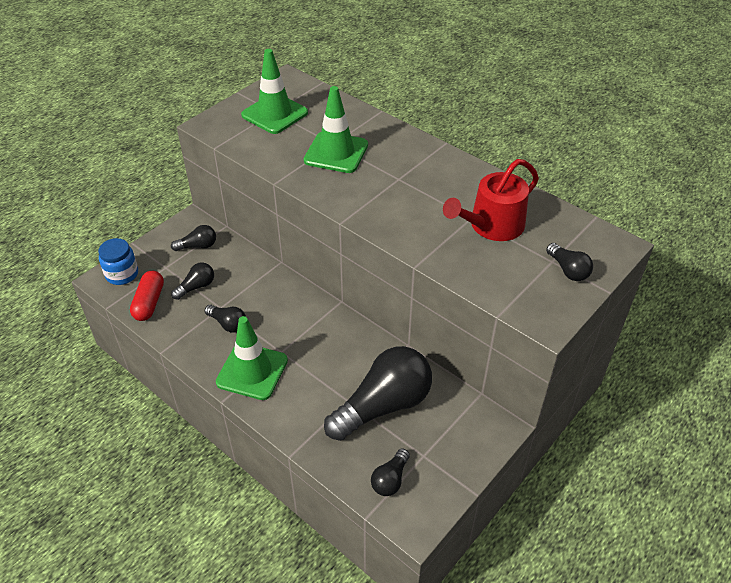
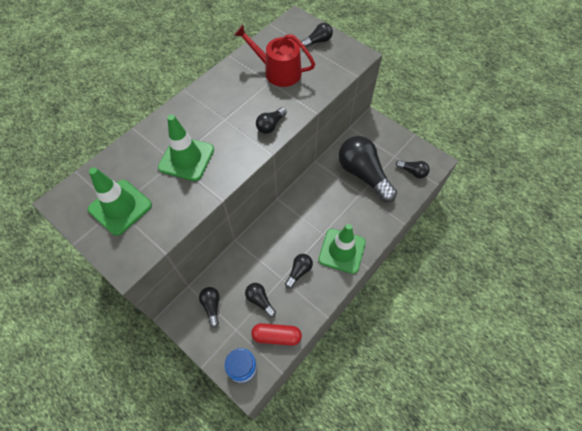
camera: 90 degrees left, 15 degrees up
(388, 220) = (270, 125): none -> black light bulb
(492, 226) = (278, 71): red watering can -> red watering can turned 150 degrees clockwise

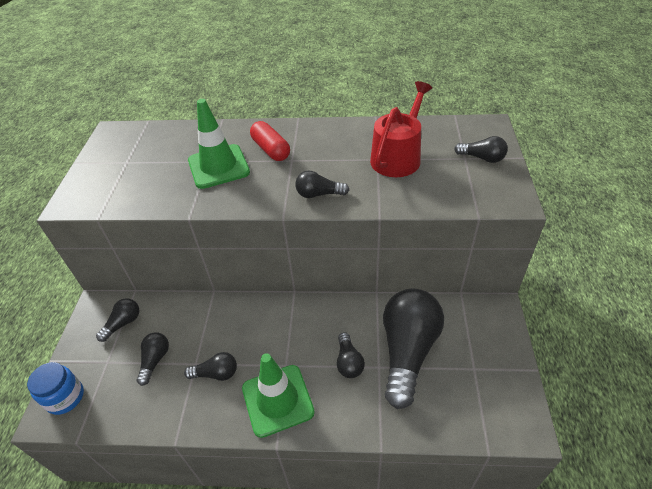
camera: 55 degrees right, 15 degrees down
(120, 207) = (129, 163): green traffic cone -> none
(276, 336) = (119, 405): red capsule -> red capsule (271, 149)
(278, 71) = (398, 157): red watering can -> red watering can turned 45 degrees clockwise
(412, 172) = (473, 407): black light bulb -> black light bulb (349, 362)

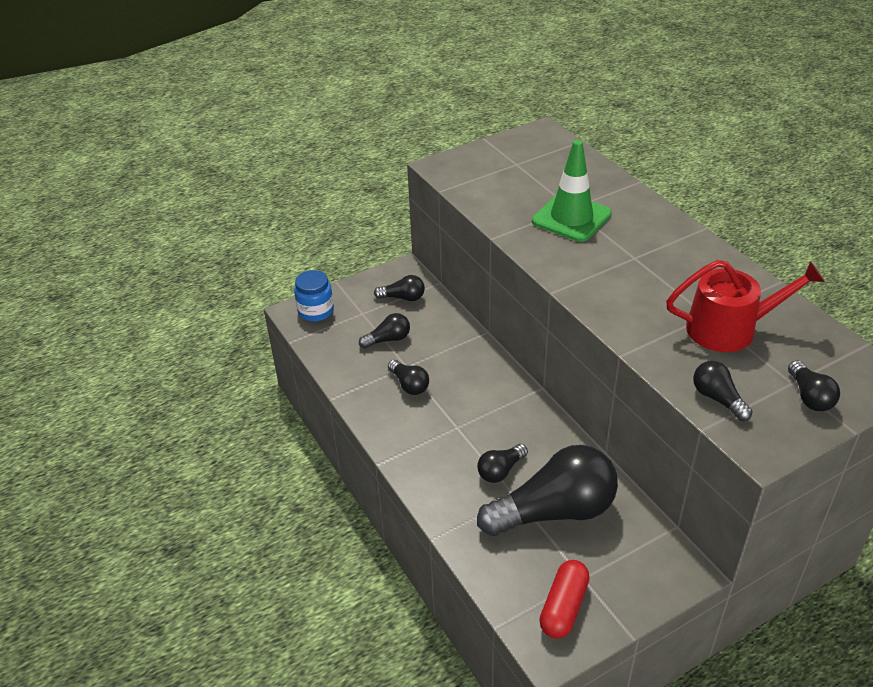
camera: 55 degrees right, 5 degrees down
(271, 149) = (633, 236): red capsule -> red capsule (563, 607)
(277, 400) = (419, 440): green traffic cone -> none
(319, 194) = (607, 299): black light bulb -> black light bulb (717, 399)

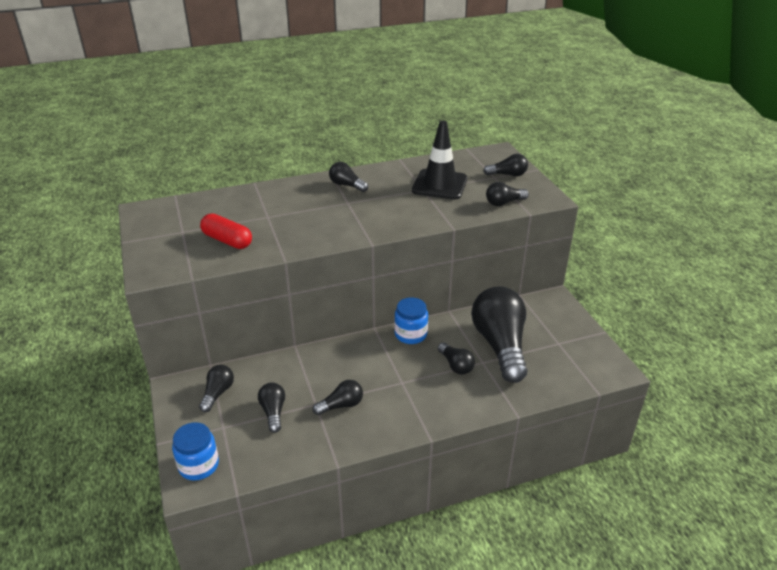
camera: 80 degrees left, 5 degrees down
(542, 421) = (410, 334): none -> blue jar
(563, 607) = (582, 357): red capsule -> red capsule (227, 240)
(571, 218) = (282, 219): green traffic cone -> none
(675, 249) = (347, 185): none -> black light bulb
(729, 329) = (439, 185): red watering can -> black traffic cone

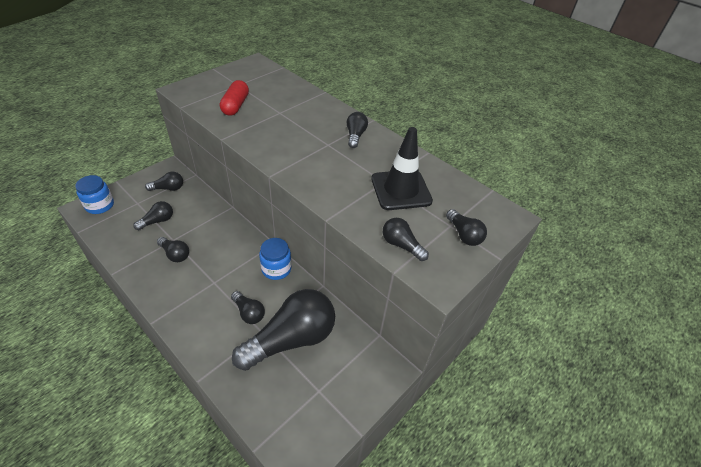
camera: 60 degrees right, 10 degrees up
(456, 365) = (249, 313): black light bulb -> black light bulb turned 75 degrees counterclockwise

